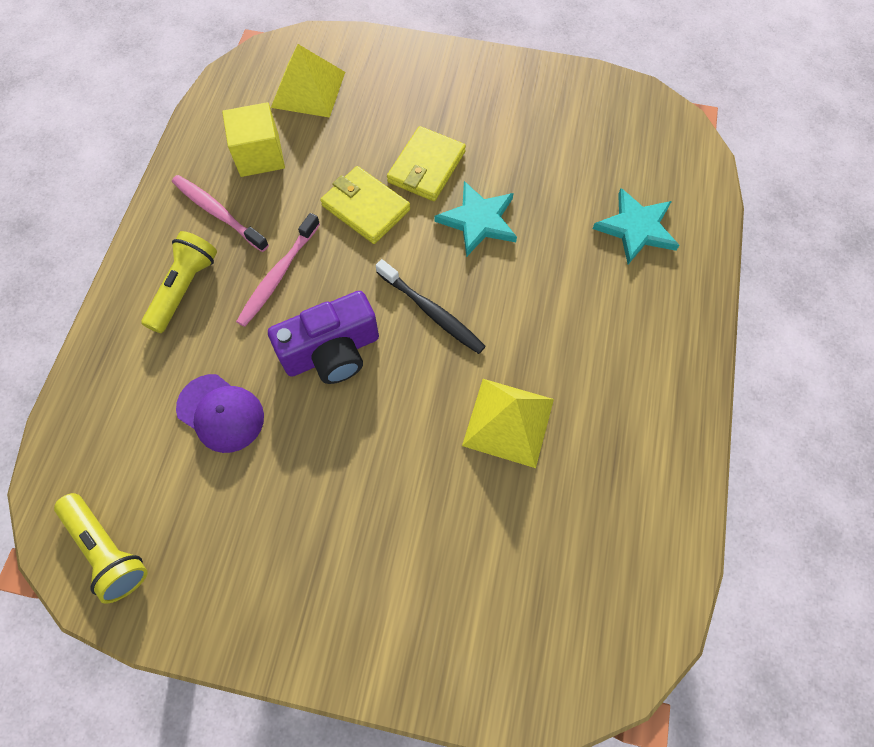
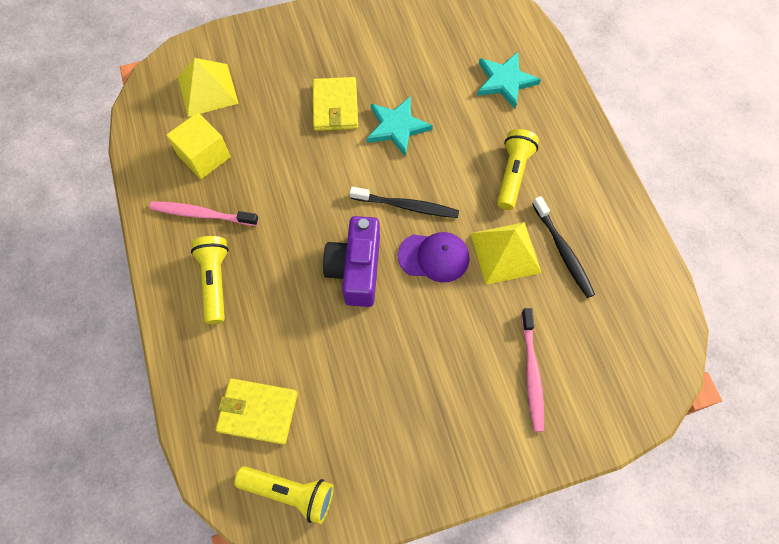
camera: 30 degrees left, 0 degrees up
(220, 413) = (305, 354): purple cap -> purple cap (434, 257)
(278, 275) = (280, 236): pink toothbrush -> pink toothbrush (531, 372)
(332, 352) = (356, 269): purple camera -> purple camera turned 150 degrees clockwise
(365, 208) = (311, 157): yellow wallet -> yellow wallet (258, 412)
(576, 337) = (512, 174): none -> yellow flashlight
(578, 456) = (563, 251): none -> black toothbrush

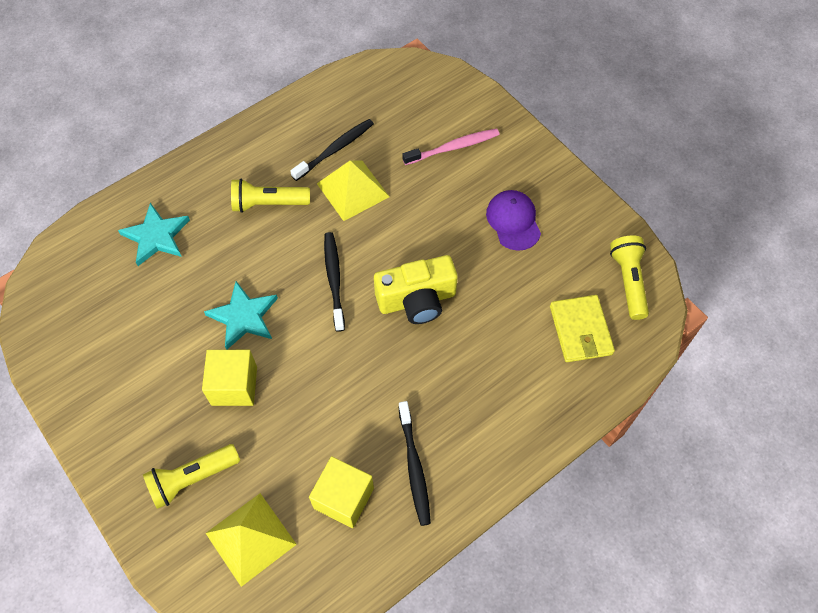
camera: 110 degrees left, 5 degrees down
(202, 214) = (414, 466): pink toothbrush -> black toothbrush
(215, 281) = (481, 419): yellow flashlight -> yellow flashlight (192, 478)
(335, 106) = (234, 386): yellow wallet -> yellow cube
(356, 269) = (417, 300): purple camera -> yellow camera
(434, 257) = (379, 242): purple cap -> purple cap (513, 221)

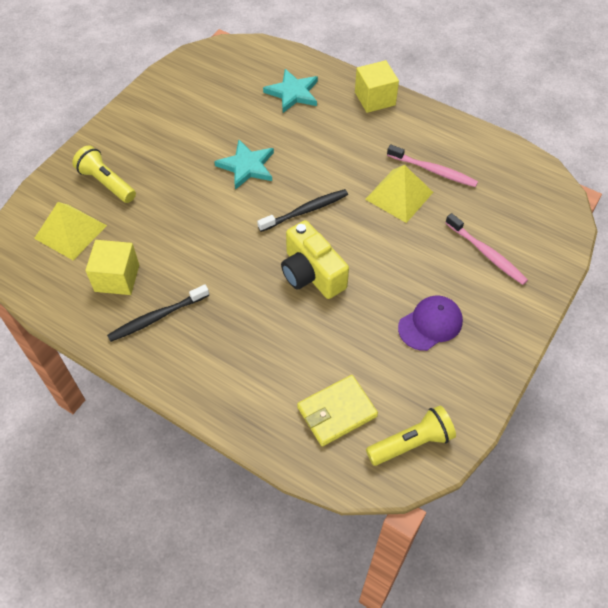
camera: 70 degrees right, 5 degrees down
(234, 386) = (187, 181): yellow cube -> yellow cube (375, 98)
(268, 203) = (356, 146): yellow flashlight -> none
(335, 150) = (433, 170): black toothbrush -> pink toothbrush

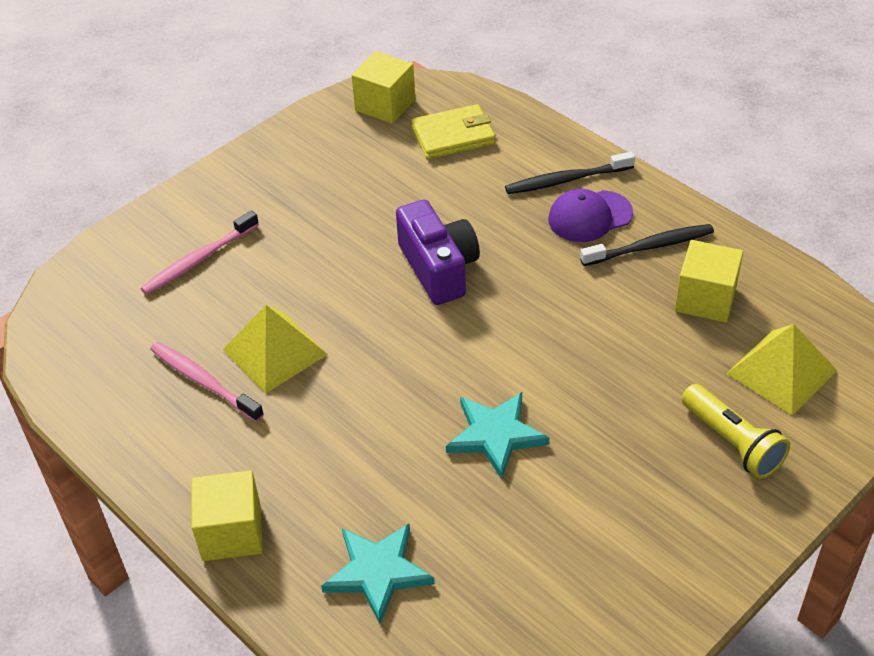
camera: 165 degrees left, 10 degrees down
(305, 211) = (422, 350): black toothbrush -> black toothbrush (567, 180)
(311, 273) = (439, 268): yellow camera -> purple camera
(411, 443) = (385, 105): yellow flashlight -> yellow cube
(430, 324) = (313, 196): purple cap -> purple cap (589, 216)
(486, 253) = (199, 260): pink toothbrush -> pink toothbrush turned 105 degrees counterclockwise

